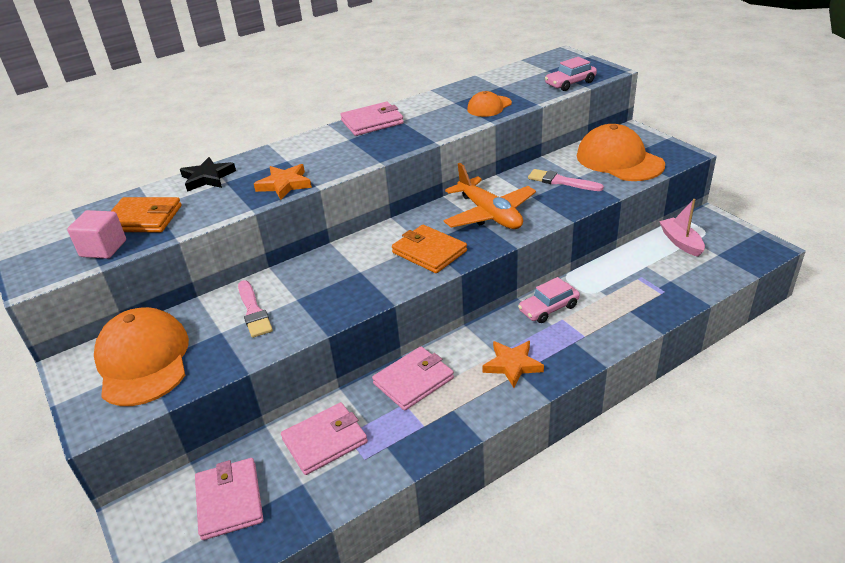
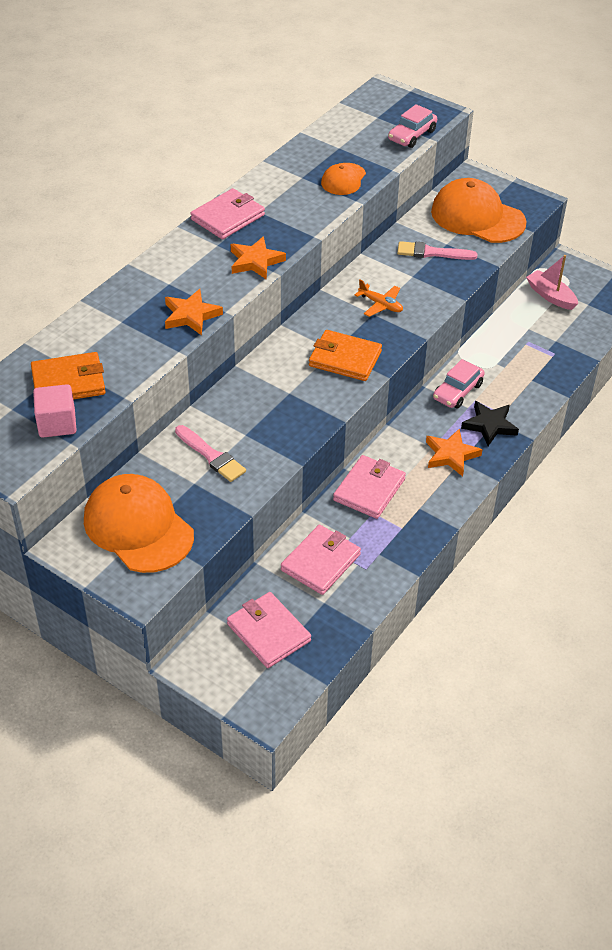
camera: 25 degrees left, 10 degrees up
(207, 178) = (96, 320): black star -> black star (489, 425)
(370, 153) = (255, 261): none -> orange star
(489, 214) = (380, 305): orange plane -> orange plane, size x0.50

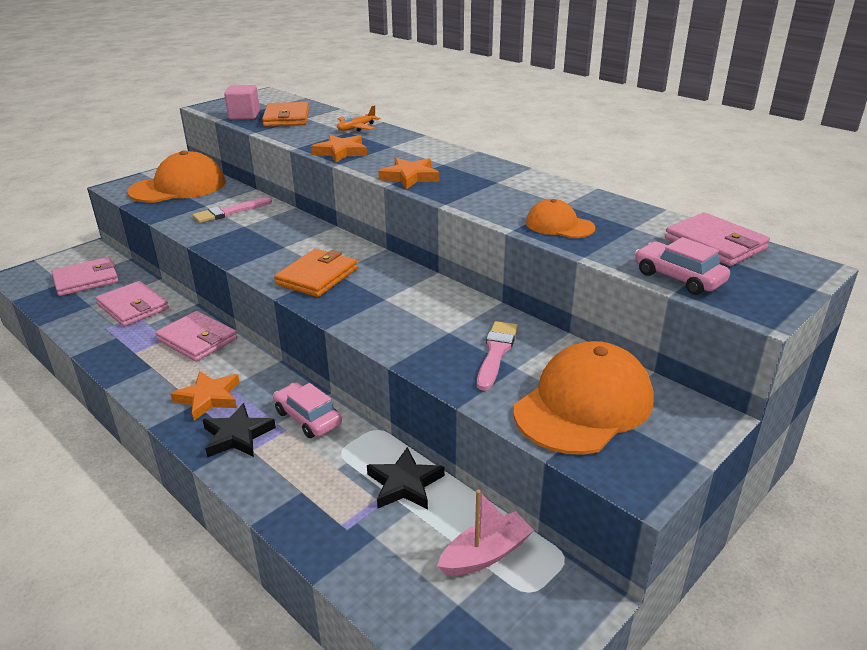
camera: 100 degrees right, 15 degrees down
(228, 217) = (488, 169): pink wallet -> pink wallet (715, 244)
(380, 305) = (398, 305): orange plane -> orange plane (356, 128)
(507, 333) = (405, 484): none -> black star

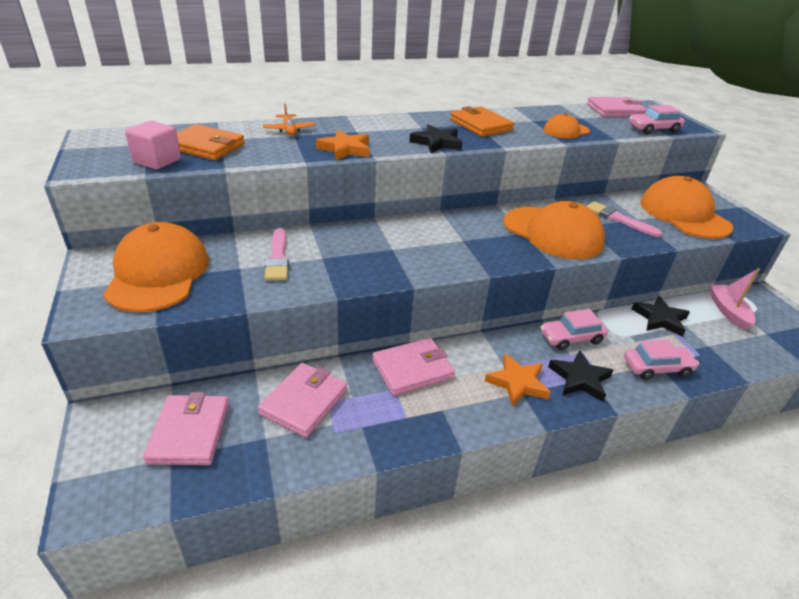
camera: 65 degrees left, 5 degrees up
(133, 307) = (304, 402): pink wallet -> pink wallet turned 45 degrees counterclockwise
(292, 491) = (656, 368): none -> pink car
(317, 276) = (466, 249): orange wallet -> orange wallet (480, 125)
(403, 315) = (553, 233): none -> orange cap
(410, 177) = (437, 143): orange star -> black star

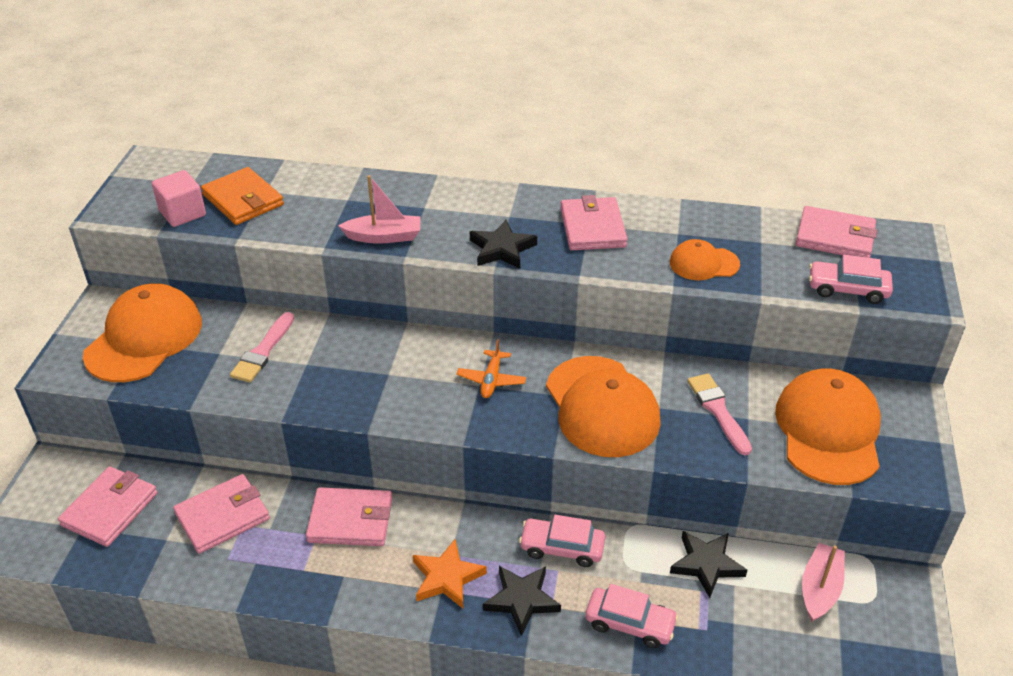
camera: 30 degrees right, 5 degrees up
(289, 130) = (349, 189): orange plane -> orange plane (491, 380)
(345, 149) = (384, 237): orange star -> pink boat
(480, 125) = (593, 228): orange wallet -> pink wallet

